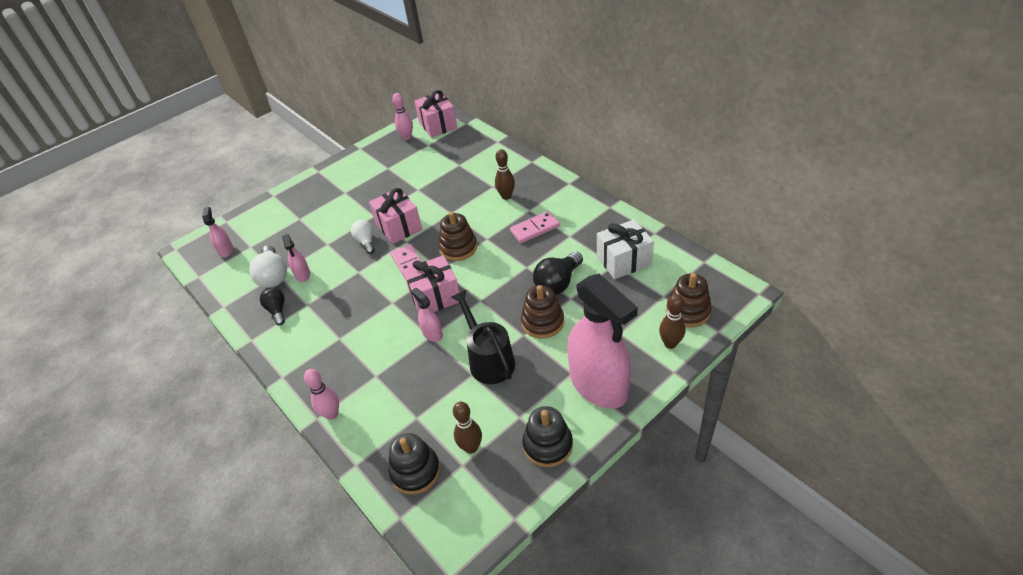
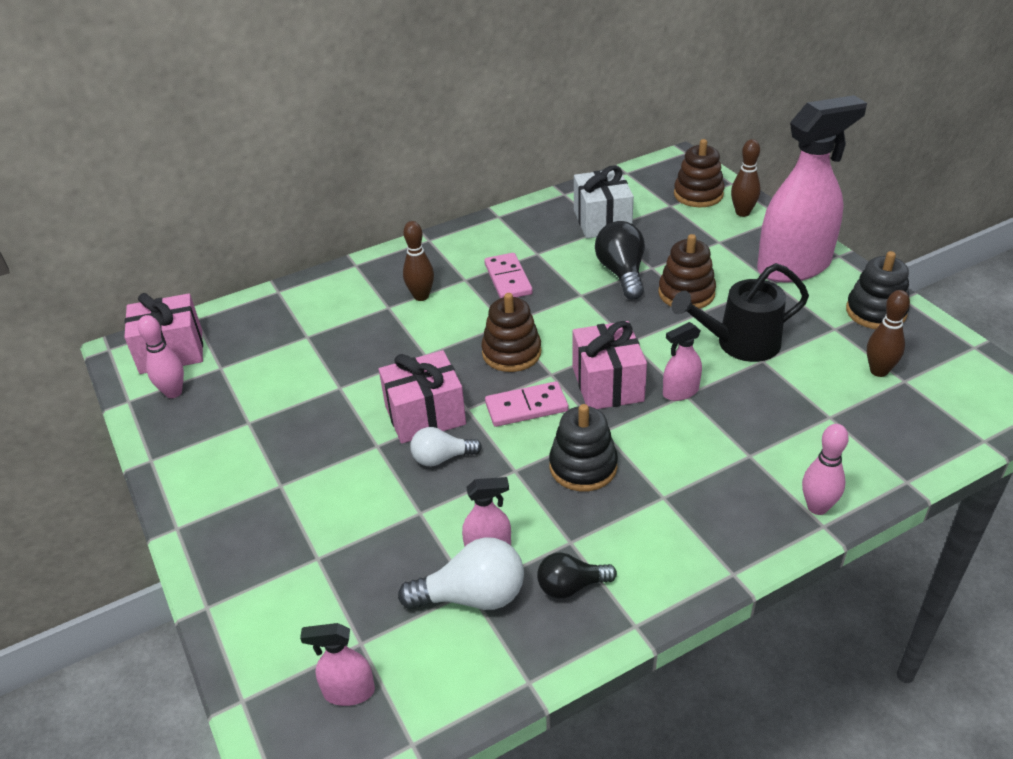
camera: 80 degrees left, 5 degrees down
(415, 471) = (915, 422): black stacking toy -> black stacking toy (583, 466)
(558, 283) = (622, 273): black light bulb -> black light bulb turned 150 degrees counterclockwise

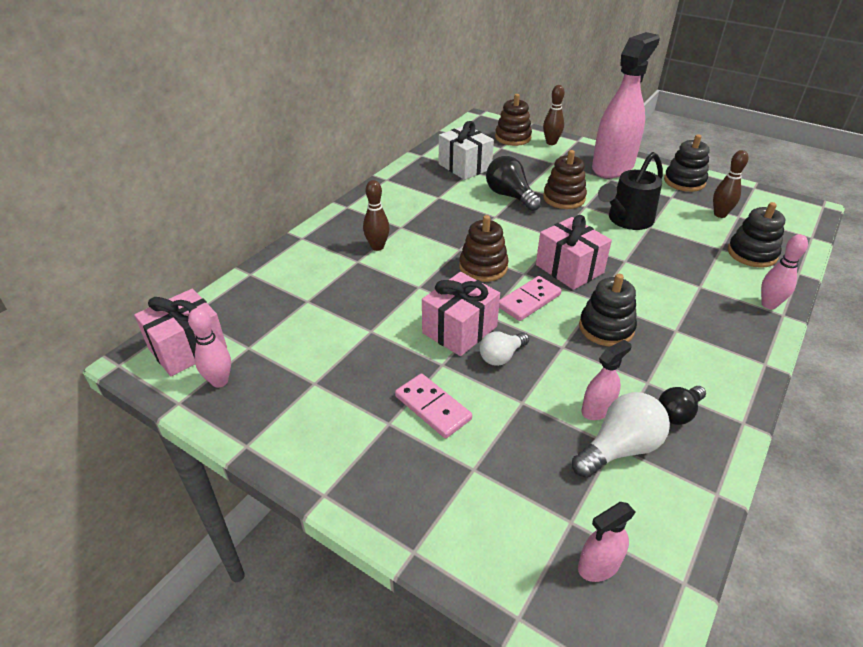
camera: 30 degrees left, 0 degrees up
(508, 279) = (433, 219): pink domino -> pink domino (432, 408)
(680, 392) = (620, 260): pink spray bottle -> none
(867, 436) = (752, 254): none -> black stacking toy

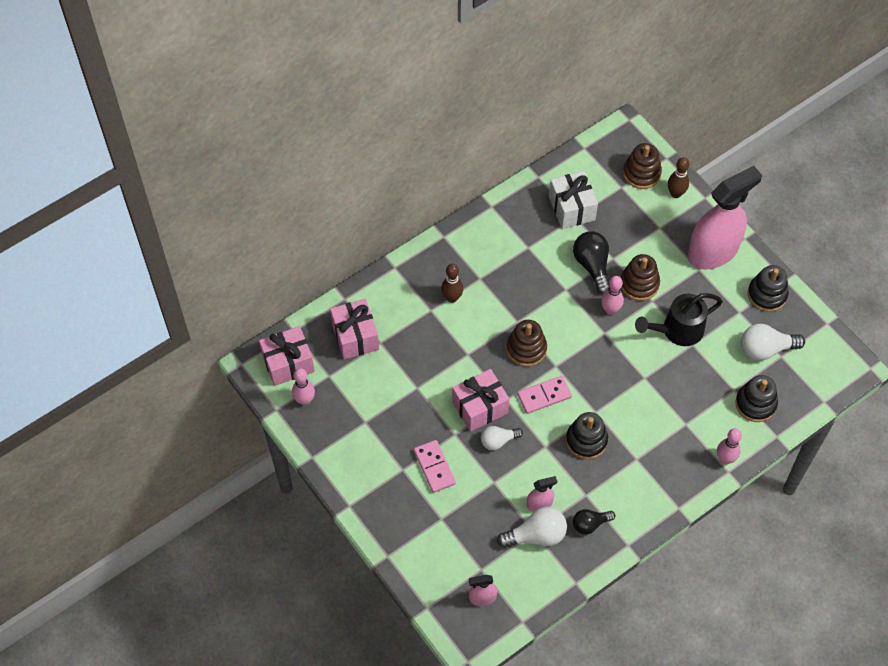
camera: 20 degrees right, 20 degrees up
(550, 220) = (610, 310): none -> pink bowling pin
(569, 269) = (594, 372): pink gift -> pink gift (355, 336)
(720, 214) = (765, 349): brown bowling pin -> white light bulb

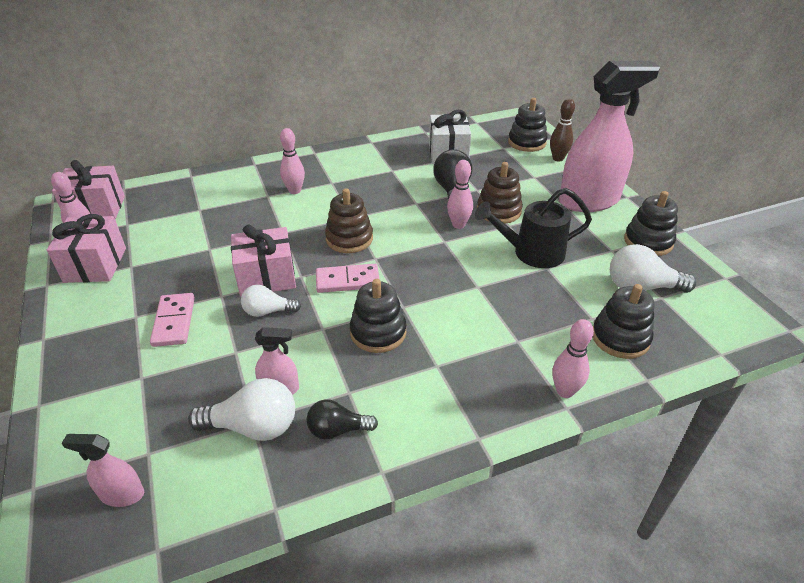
camera: 15 degrees right, 20 degrees down
(355, 336) = (178, 201): pink gift -> pink gift (95, 265)
(452, 298) = (295, 191): brown bowling pin -> pink bowling pin
(641, 173) = (527, 142): brown stacking toy -> black stacking toy

